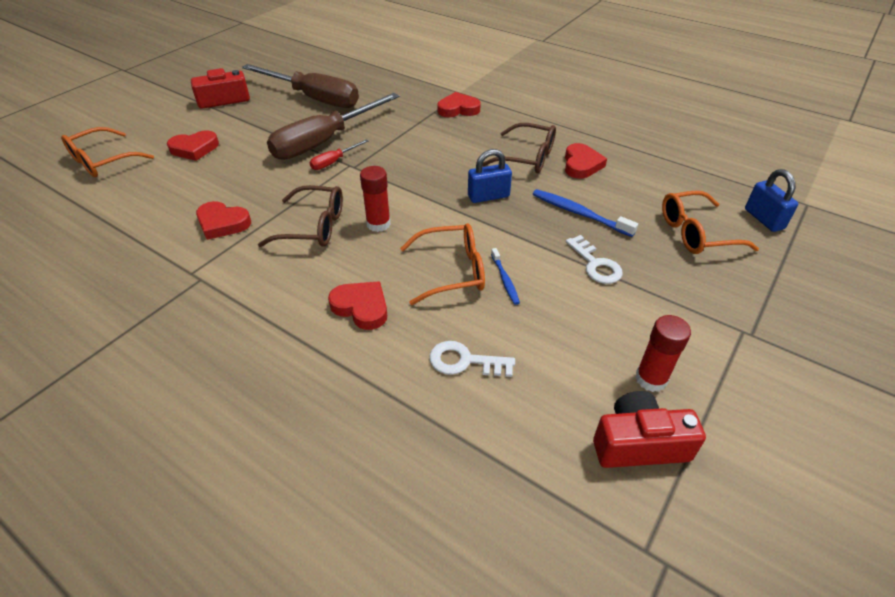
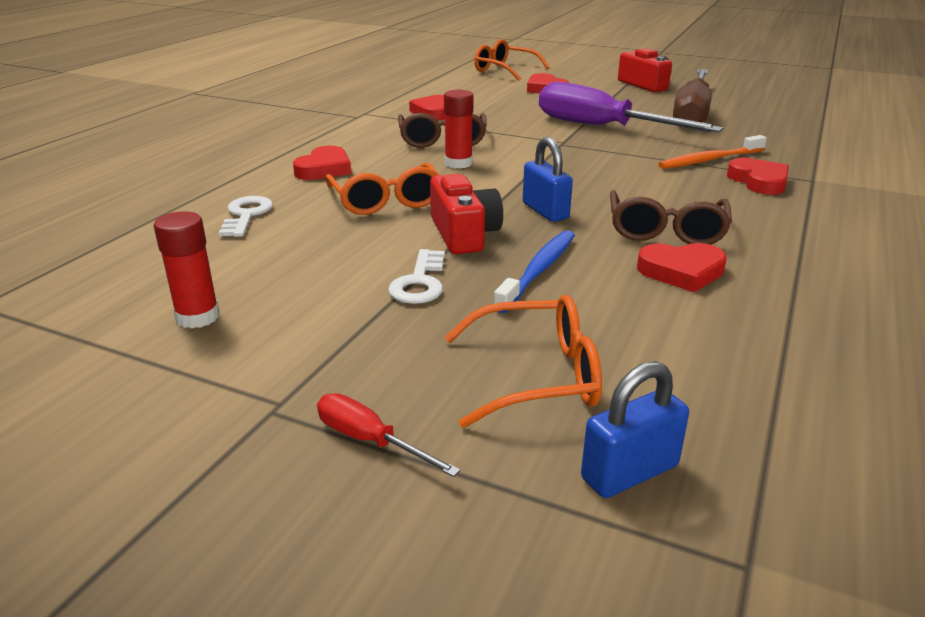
camera: 80 degrees right, 15 degrees down
(324, 141) = (601, 127): brown screwdriver -> purple screwdriver
(334, 162) = (564, 135): red screwdriver -> red screwdriver (370, 440)
(415, 115) = (710, 160): none -> orange toothbrush
(505, 280) = (376, 228): blue toothbrush -> none
(595, 264) = (420, 282): white key -> white key turned 45 degrees counterclockwise
(638, 444) = (104, 306): red camera -> red camera (464, 234)
(696, 233) = (535, 376): orange glasses -> orange glasses turned 105 degrees clockwise

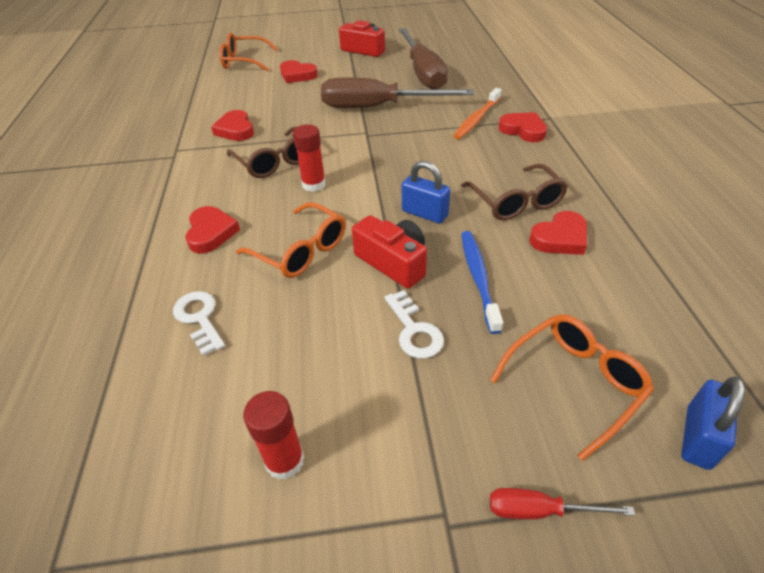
camera: 30 degrees left, 15 degrees up
(601, 127) = (378, 107): purple screwdriver -> brown screwdriver

